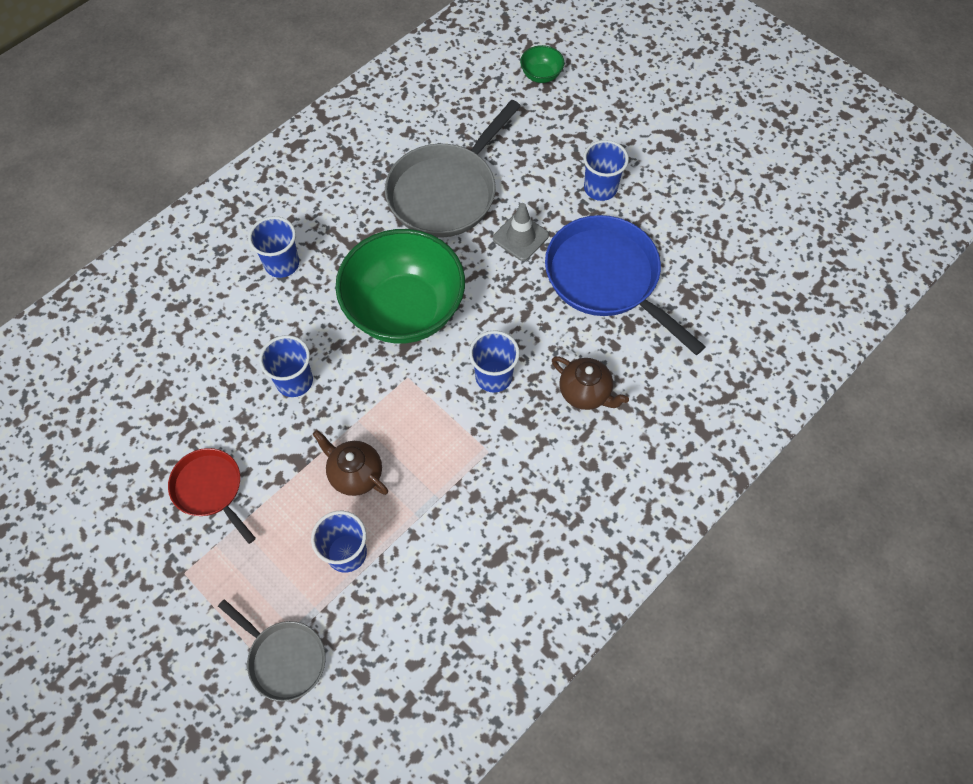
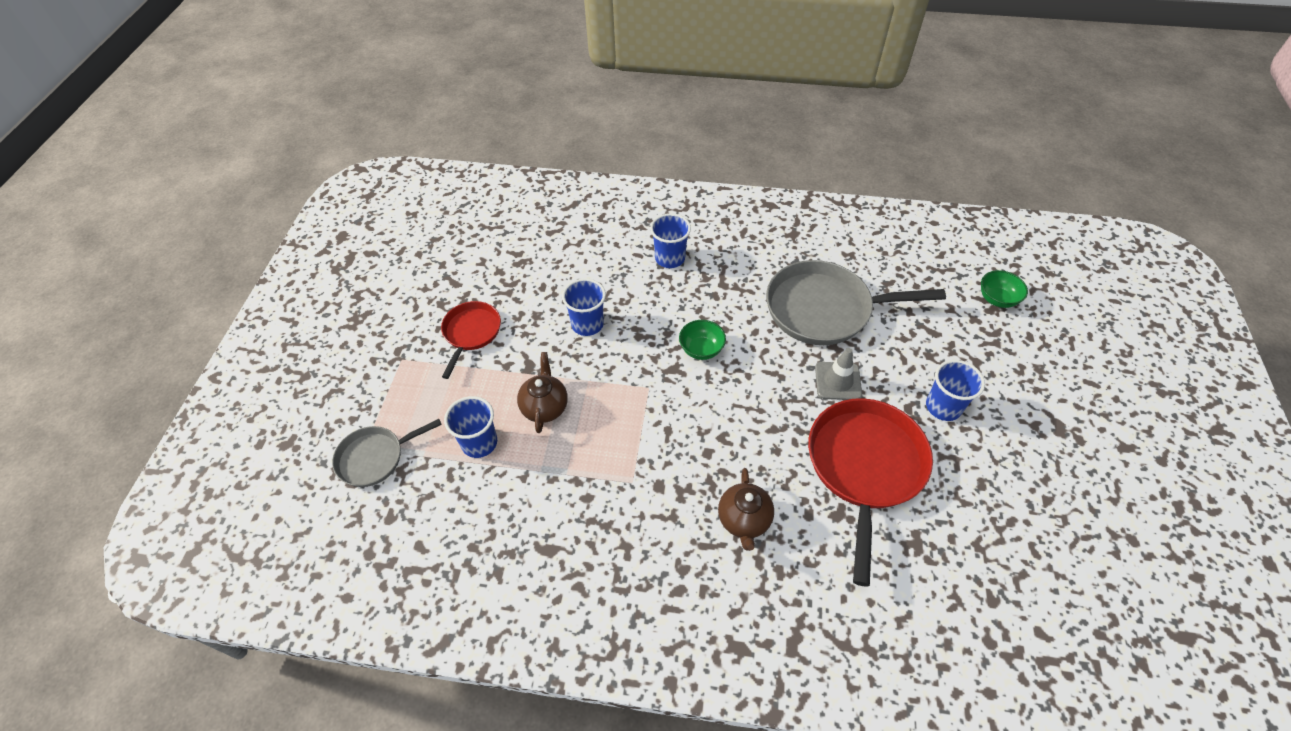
camera: 55 degrees right, 10 degrees down
(284, 658) = (375, 458): grey pan -> grey pan turned 60 degrees clockwise
(404, 310) = (701, 349): green bowl -> green bowl, size x0.40
(493, 376) = (699, 443): blue cup -> none
(606, 278) = (864, 467): blue pan -> red pan

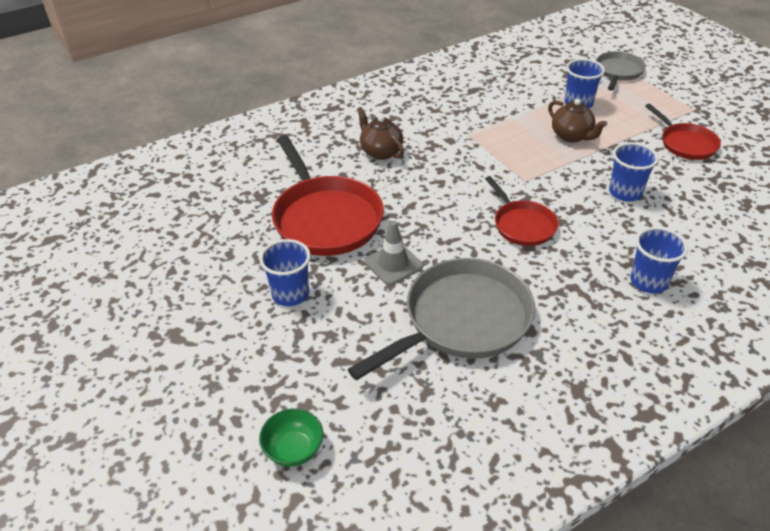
camera: 140 degrees right, 10 degrees down
(701, 349) = (522, 225): green bowl -> red pan

